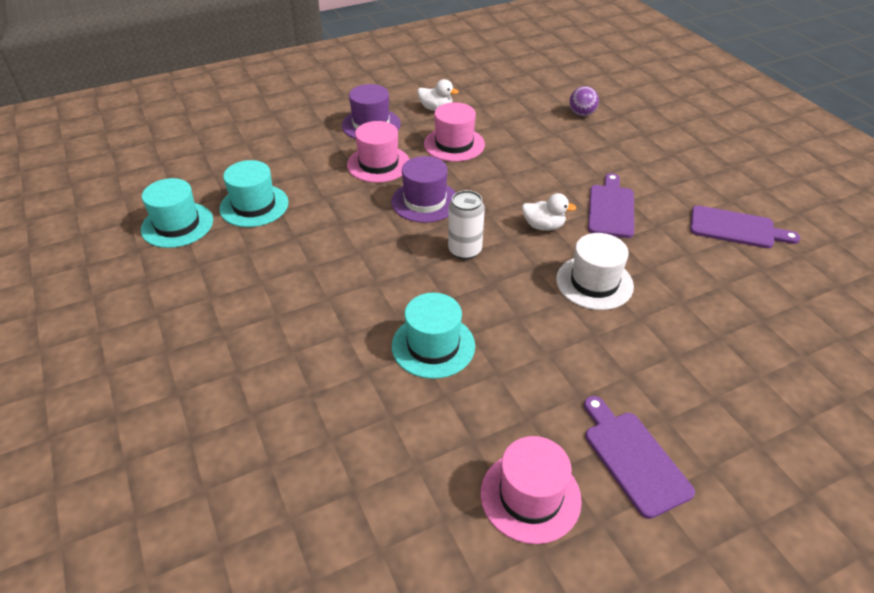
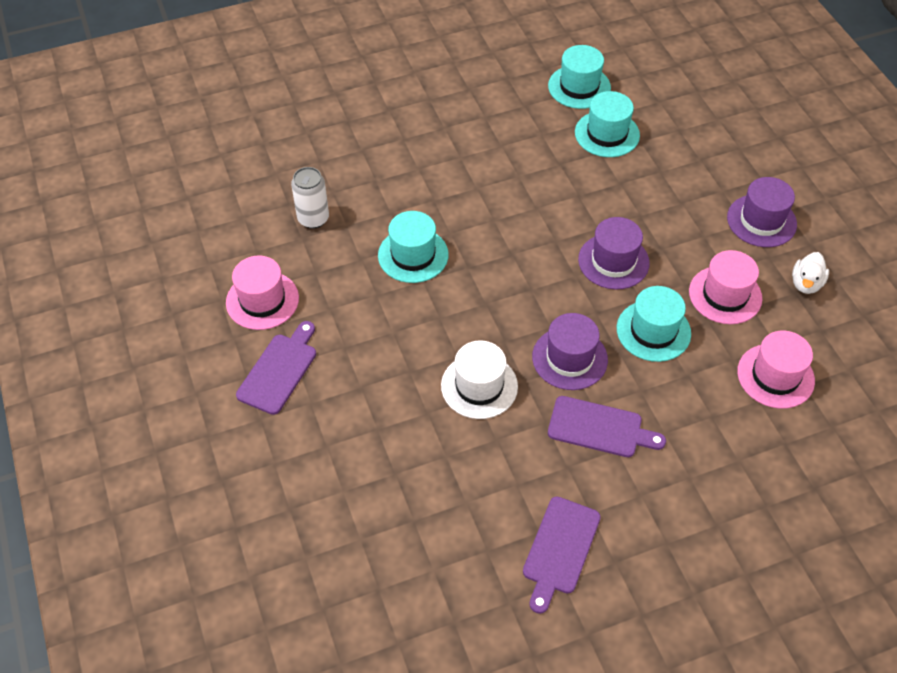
camera: 95 degrees right, 10 degrees up
(378, 164) = (681, 226): pink hat -> pink hat (775, 376)
(465, 250) = (533, 287): white can -> white can (313, 219)
(500, 180) = (653, 331): none -> turquoise hat
(543, 226) = (569, 358): white duck -> purple hat
(581, 114) = (811, 441): purple ball -> none
(633, 458) = (279, 370): purple cutting board -> purple cutting board turned 45 degrees counterclockwise

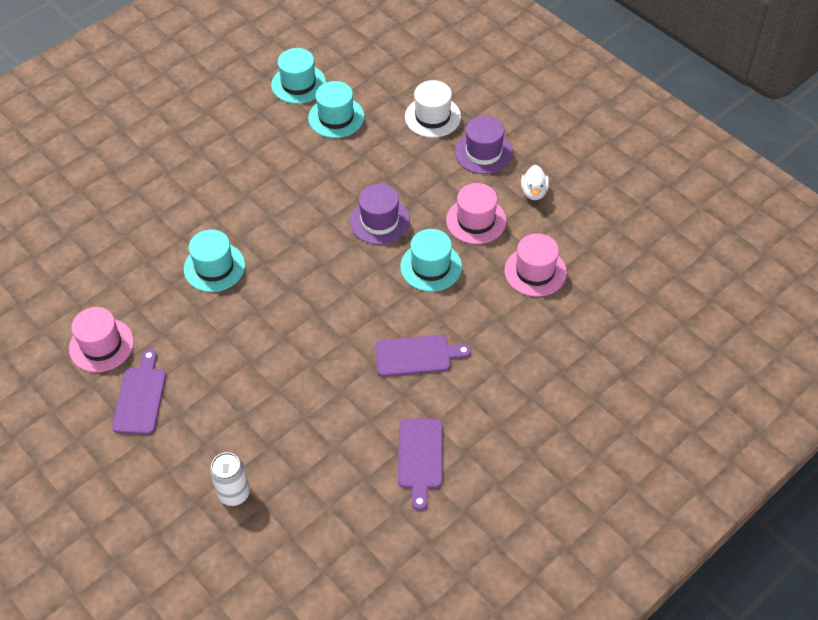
camera: 20 degrees left, 0 degrees up
(313, 219) = (116, 263): white can -> white can (234, 493)
(479, 386) = (310, 355): white hat -> white hat (432, 117)
(569, 358) = (373, 309): purple hat -> none

